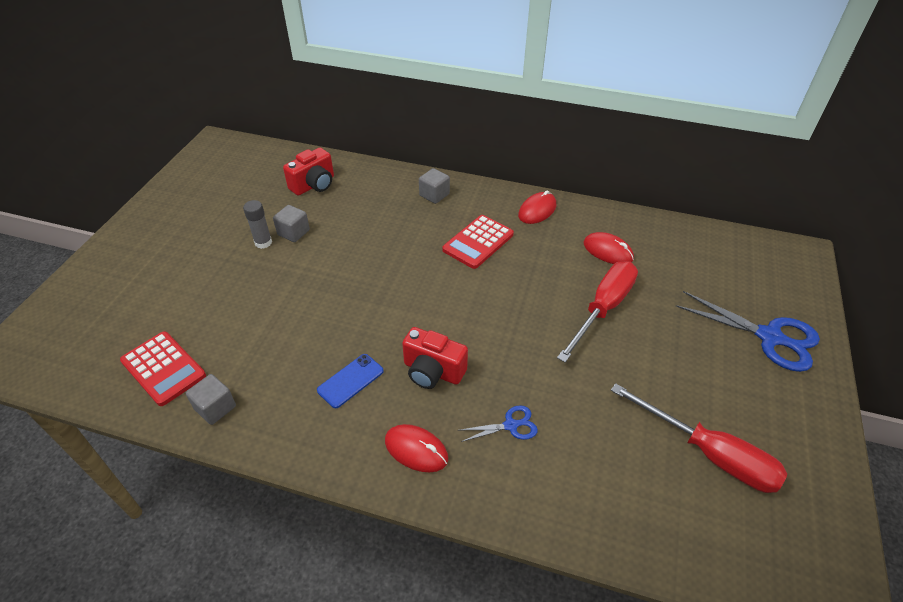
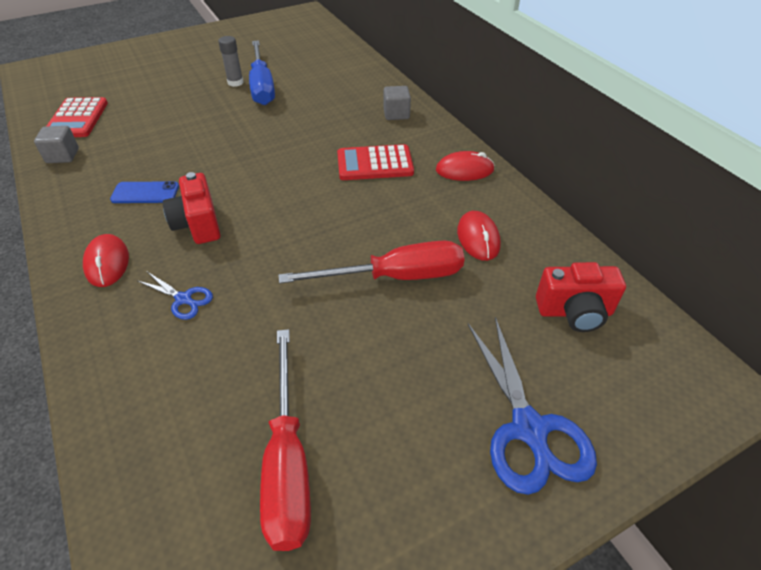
camera: 45 degrees right, 0 degrees up
(293, 232) = (262, 86): grey cube -> blue screwdriver
(314, 185) = (322, 65): red camera -> red camera (574, 312)

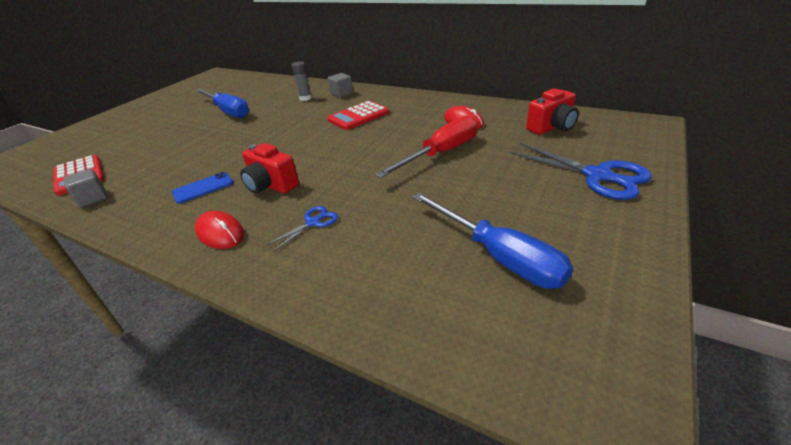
camera: 30 degrees left, 10 degrees down
(184, 299) = (313, 222): blue scissors -> blue scissors turned 45 degrees counterclockwise
(235, 82) = (203, 116): grey glue stick -> grey glue stick (305, 98)
(287, 462) = (498, 256): red screwdriver -> blue screwdriver
(464, 170) = (416, 101): red mouse -> none

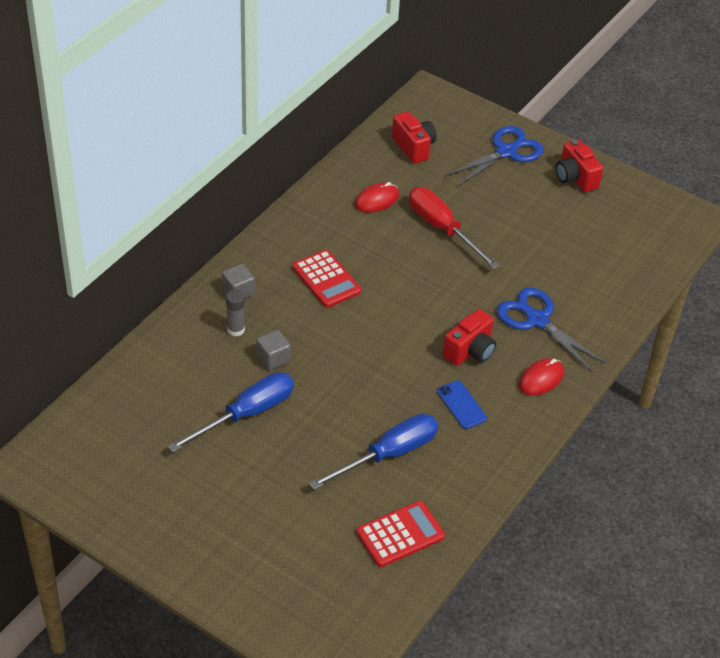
camera: 90 degrees left, 10 degrees up
(92, 198) = (459, 499): grey cube -> grey cube (273, 358)
(313, 222) = (537, 320): blue scissors -> blue scissors, size x1.97
(498, 256) = (591, 228): blue screwdriver -> blue screwdriver (388, 454)
(597, 233) = (575, 178): none -> red camera

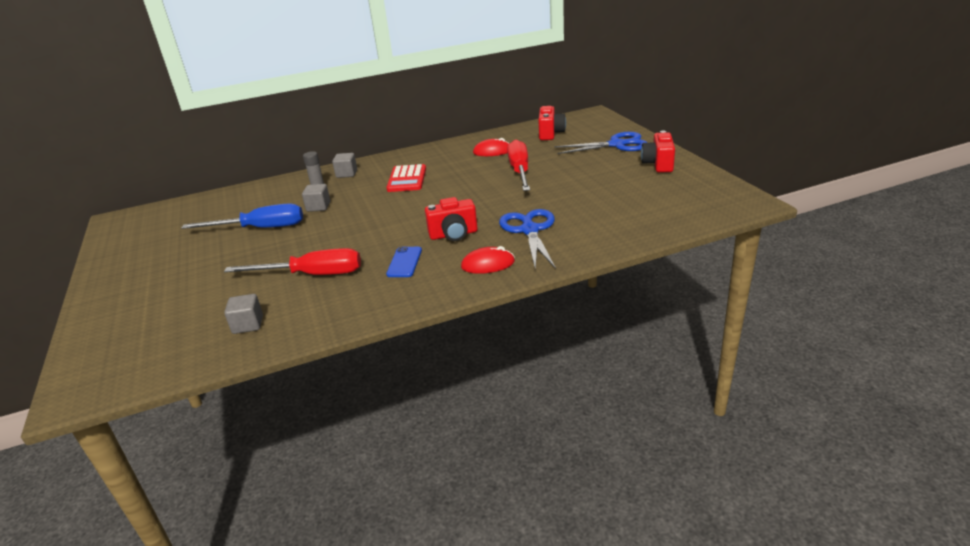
camera: 40 degrees right, 15 degrees down
(388, 454) = (312, 275): blue screwdriver -> red screwdriver
(400, 534) = (248, 324): red calculator -> grey cube

